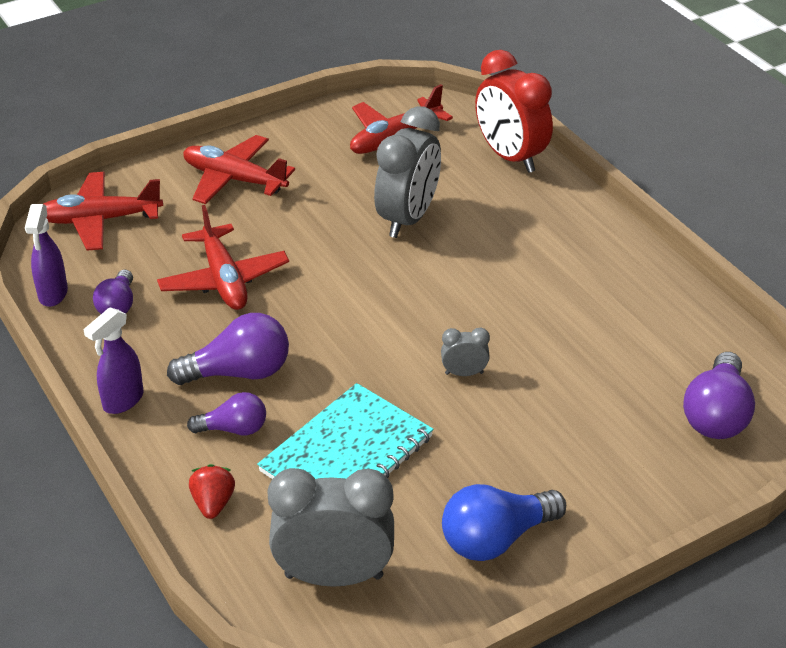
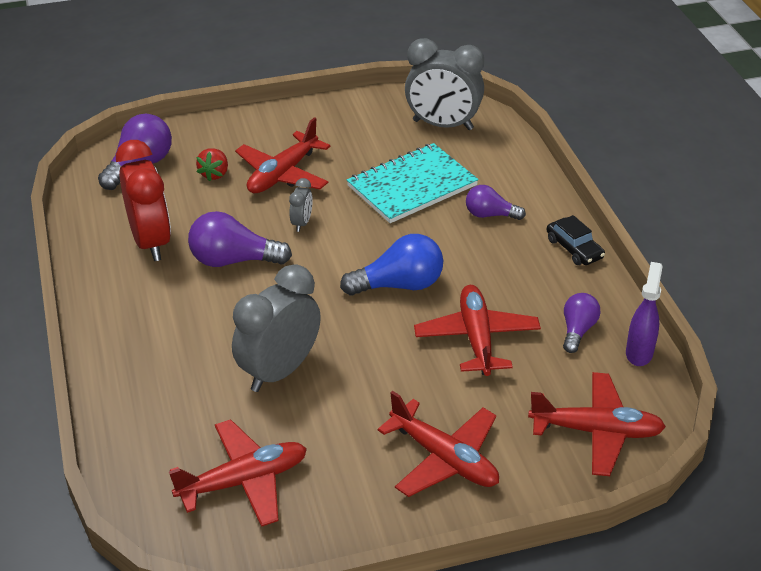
camera: 165 degrees left, 0 degrees up
(122, 401) = (574, 248): purple spray bottle -> black car
(213, 503) = (512, 173): red strawberry -> red strawberry (214, 174)
(239, 372) = (478, 254): purple light bulb -> purple light bulb (233, 260)
(464, 373) = (302, 223): grey clock -> grey clock turned 90 degrees counterclockwise
(496, 539) = (334, 126): blue light bulb -> blue light bulb (399, 285)
(510, 157) = (132, 428): red clock -> red clock (151, 242)
(525, 438) = (282, 174): none -> red plane

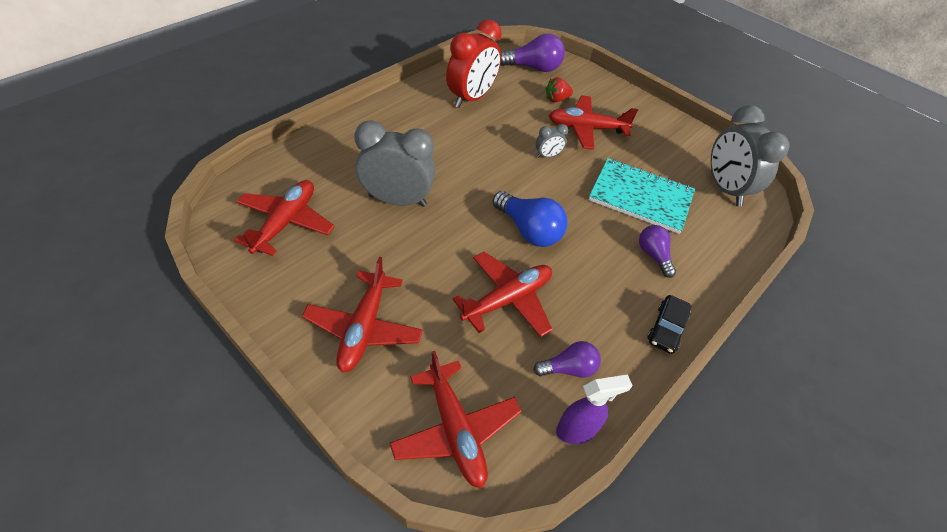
camera: 55 degrees right, 10 degrees up
(233, 260) = (484, 138): purple light bulb -> none
(243, 481) = (286, 222): red plane -> red plane turned 105 degrees counterclockwise

